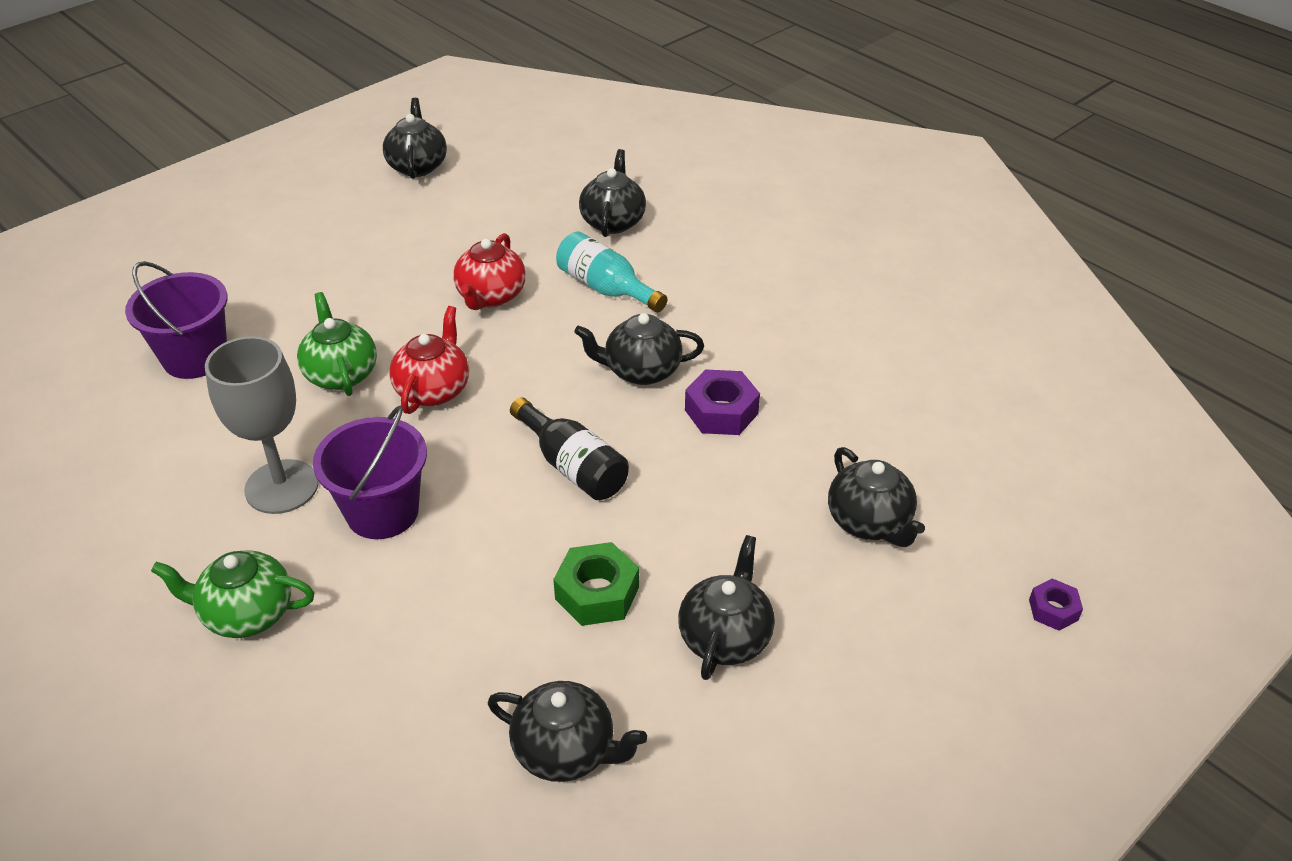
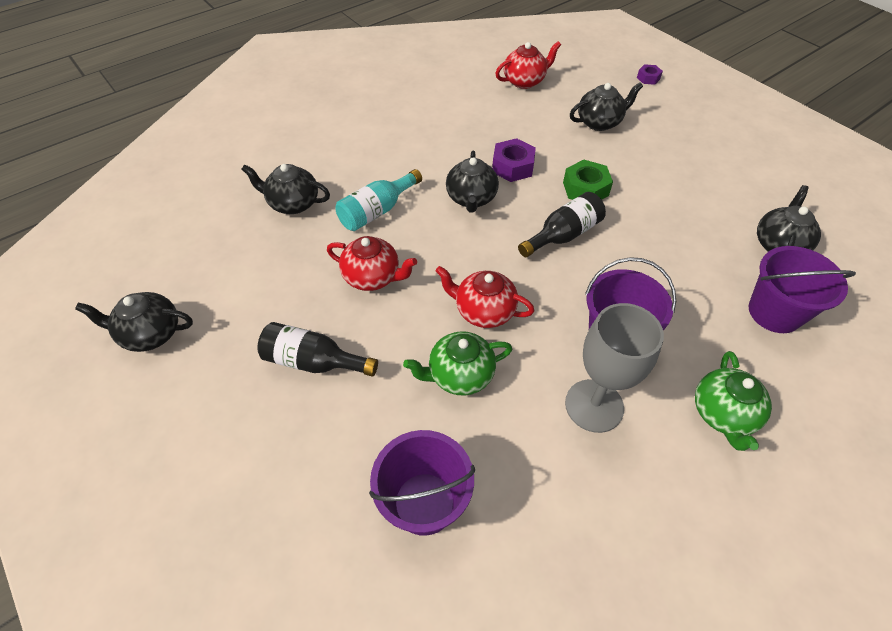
camera: 85 degrees left, 10 degrees up
(372, 269) = (313, 362): none -> black bottle
(413, 710) = (774, 312): none -> purple bucket
(597, 593) = (667, 228): green nut -> green nut (585, 189)
(725, 637) = (688, 180): black teapot -> none
(967, 424) = (524, 81): none -> red teapot

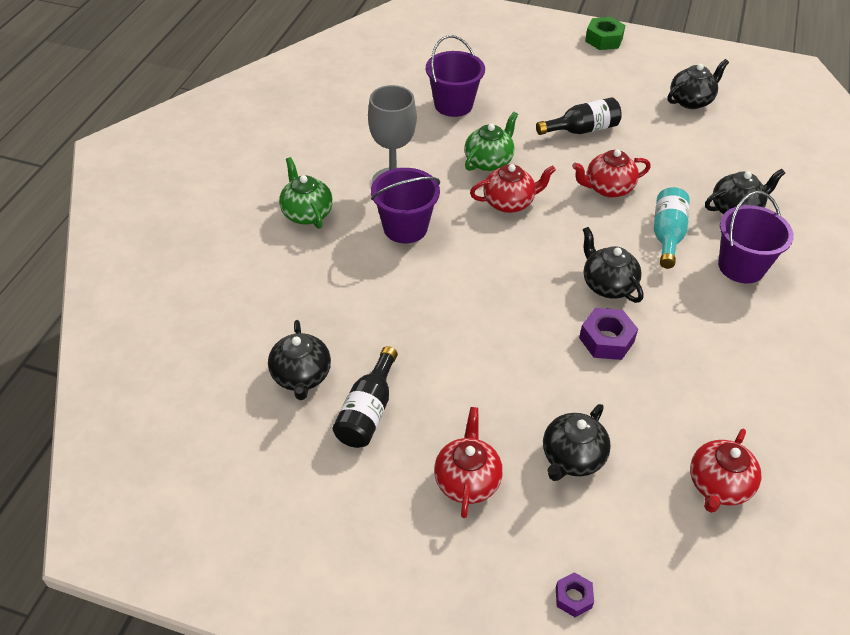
camera: 145 degrees right, 5 degrees down
(563, 235) = (500, 289): black bottle -> black bottle (368, 411)
(585, 189) = (518, 349): green nut -> green nut (604, 39)
(677, 139) = (467, 480): none -> red teapot
(774, 312) = (289, 303): purple bucket -> purple bucket (741, 266)

